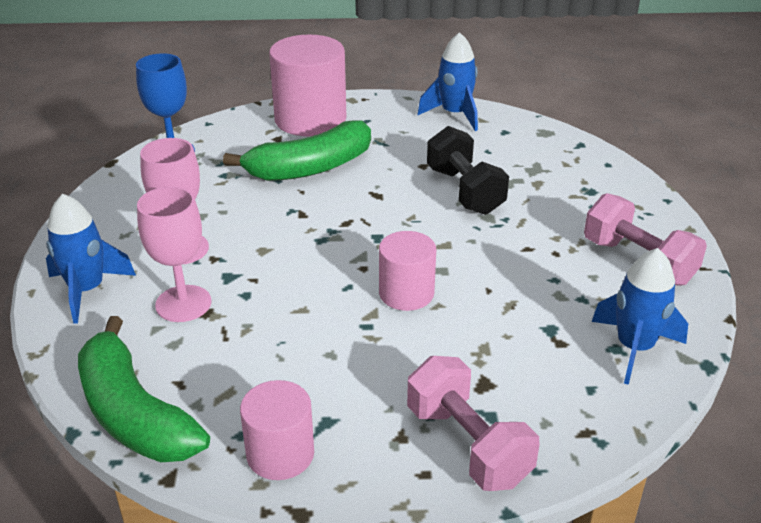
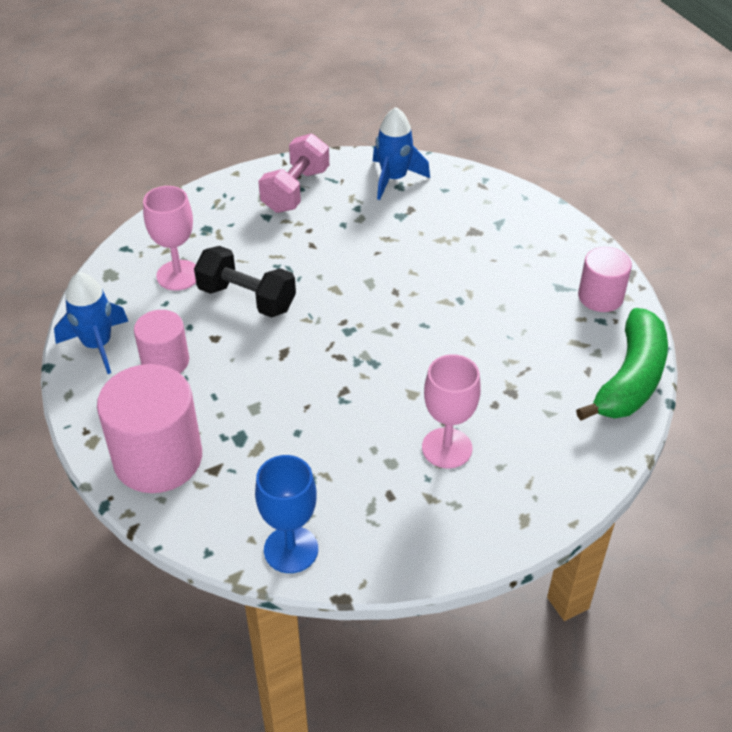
camera: 115 degrees left, 10 degrees up
(87, 290) = (543, 483): blue rocket -> none
(183, 303) = (512, 410): pink goblet -> pink goblet (178, 275)
(310, 168) = (262, 417): green banana -> none
(406, 293) = (410, 291): pink cylinder -> pink cylinder (165, 361)
(464, 191) = (247, 299): black dumbbell -> black dumbbell turned 75 degrees clockwise
(467, 445) = (529, 225): pink dumbbell -> none

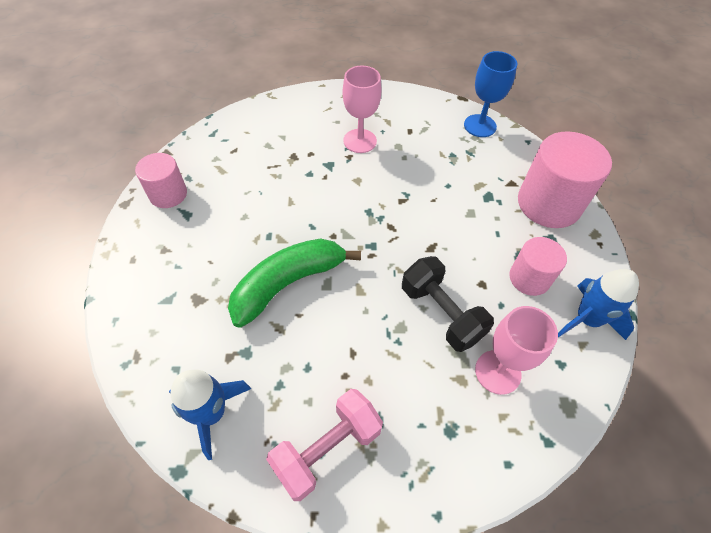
camera: 155 degrees left, 10 degrees up
(630, 379) = (215, 135): green banana -> green banana (288, 283)

